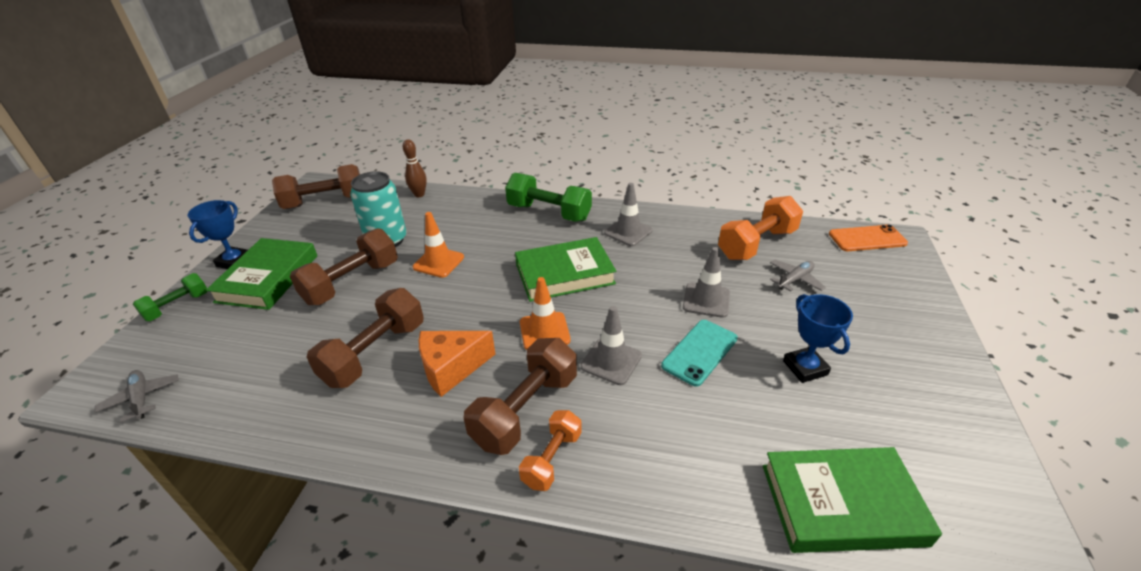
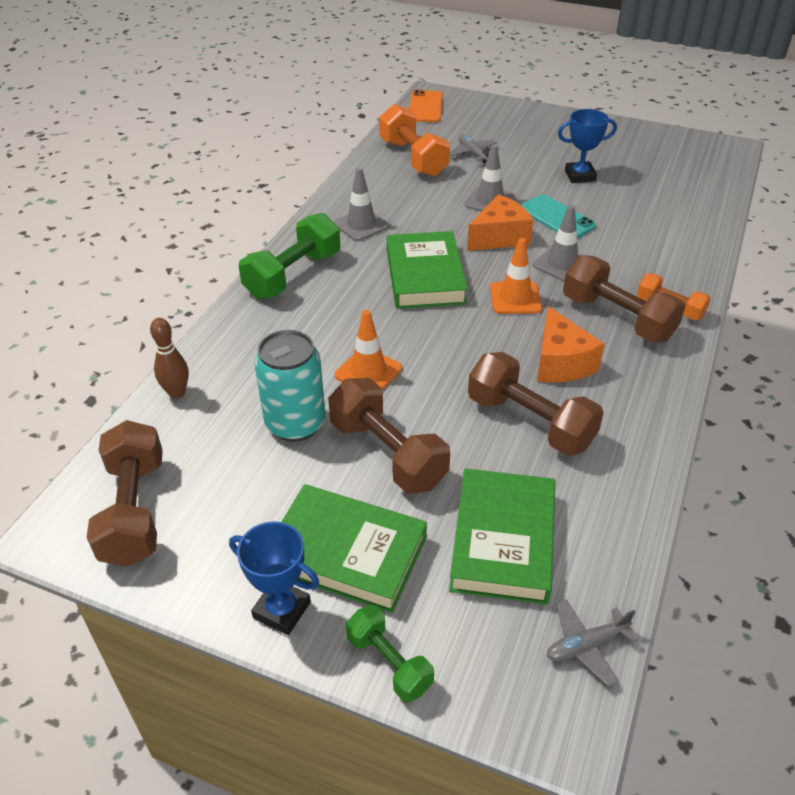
camera: 80 degrees left, 5 degrees up
(643, 312) = (499, 237): none -> orange cheese
(841, 504) = (699, 194): green book -> green book (503, 540)

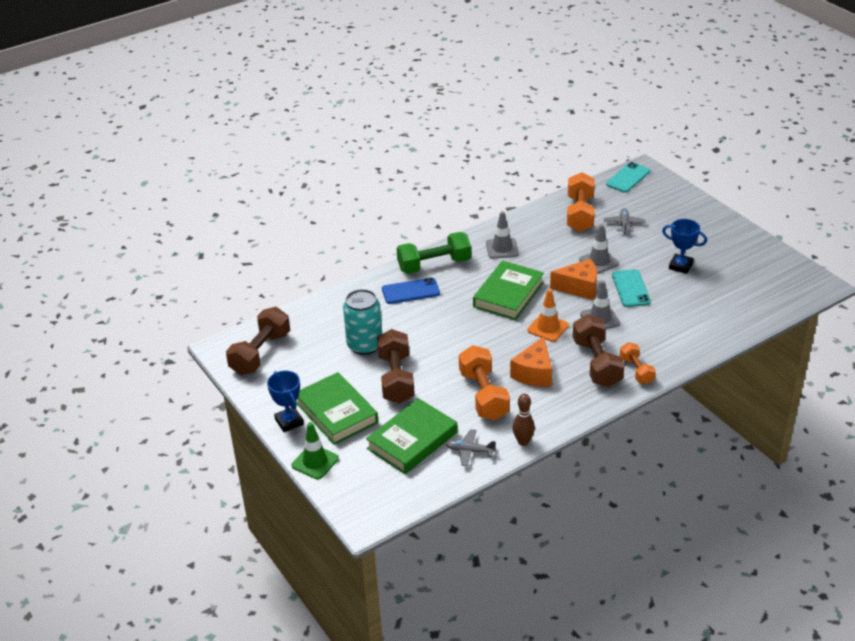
camera: 35 degrees right, 5 degrees down
(177, 393) = (321, 306): brown bowling pin -> brown bowling pin (523, 442)
(292, 320) = (410, 291): none -> blue phone
(368, 372) = (425, 335): orange traffic cone -> none
(389, 663) = (315, 462): green dumbbell -> green traffic cone
(425, 107) = (628, 178): orange phone -> turquoise phone
(530, 422) = (483, 395): brown dumbbell -> orange dumbbell
(586, 645) = (405, 497): grey plane -> grey plane (470, 451)

